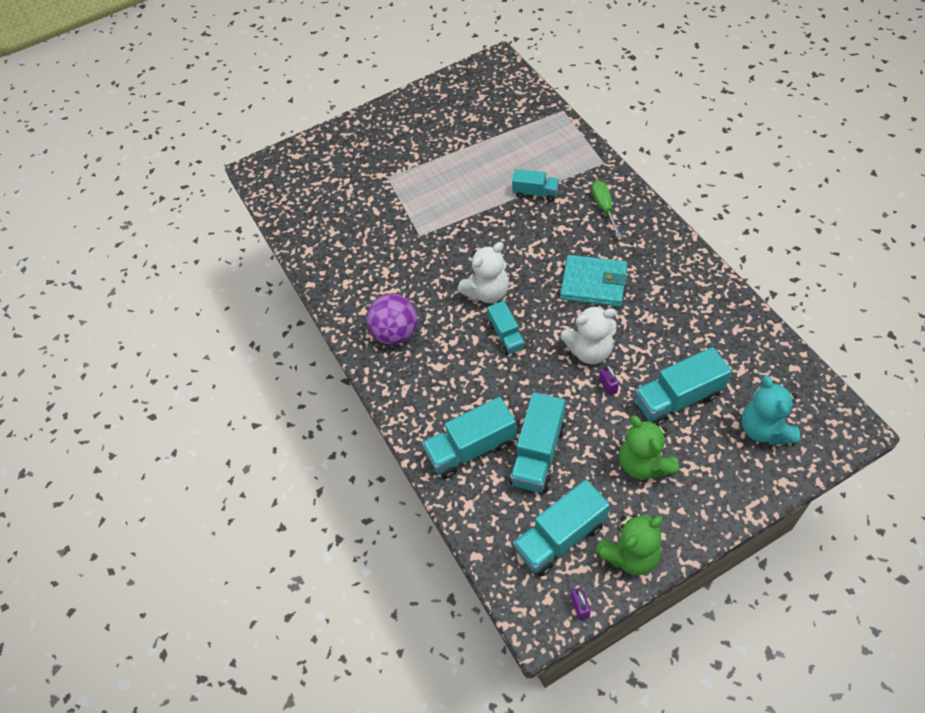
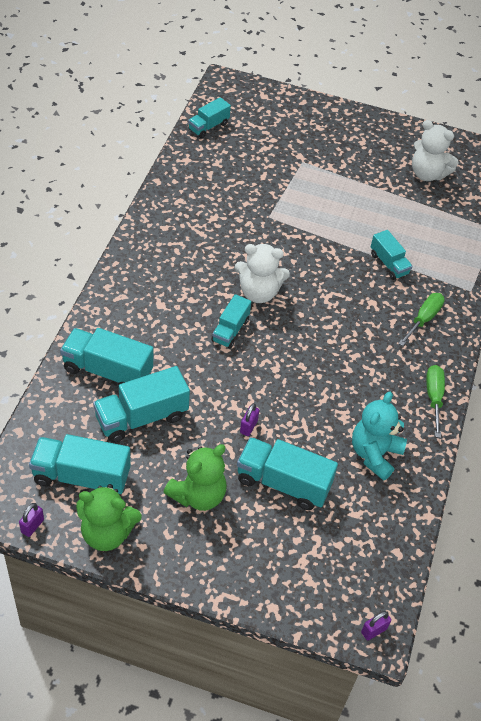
camera: 35 degrees right, 5 degrees down
(289, 212) = (208, 126): none -> turquoise truck
(395, 333) = (164, 259): purple ball -> none
(589, 350) = (270, 394): white teddy bear -> white teddy bear (427, 174)
(593, 283) = (339, 357): turquoise wallet -> none
(644, 464) = (198, 495): green teddy bear -> green teddy bear turned 150 degrees counterclockwise
(679, 251) = (434, 398): none -> green screwdriver
(764, 429) = (312, 564): turquoise teddy bear -> turquoise teddy bear (374, 454)
(849, 429) = (374, 630): none -> purple padlock

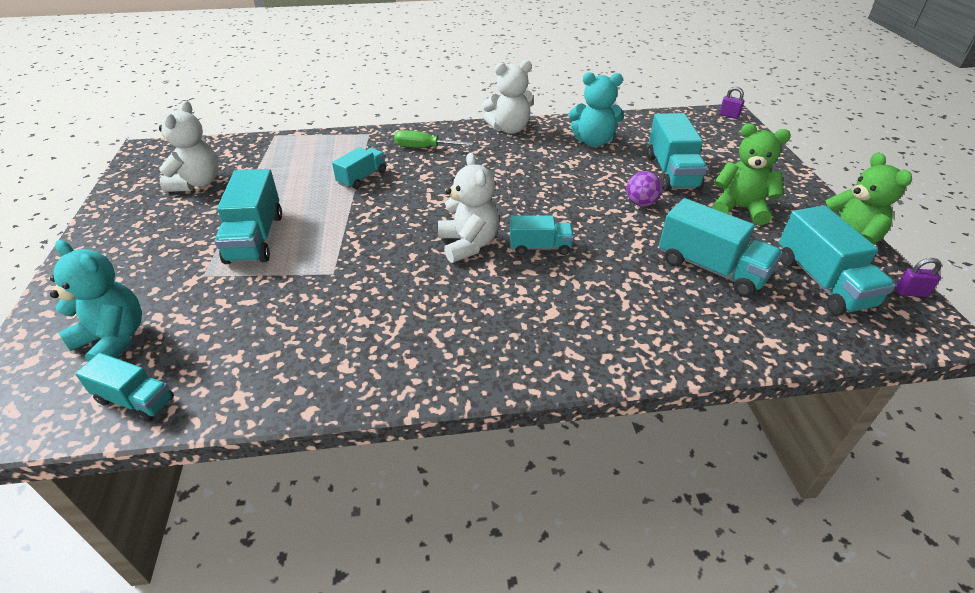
camera: 110 degrees left, 10 degrees down
(107, 371) = (688, 317): turquoise truck -> turquoise truck (255, 238)
(248, 427) = (641, 203): purple padlock -> purple ball
(262, 123) = (114, 340): none -> turquoise teddy bear
(434, 398) = (509, 129): green screwdriver -> white teddy bear

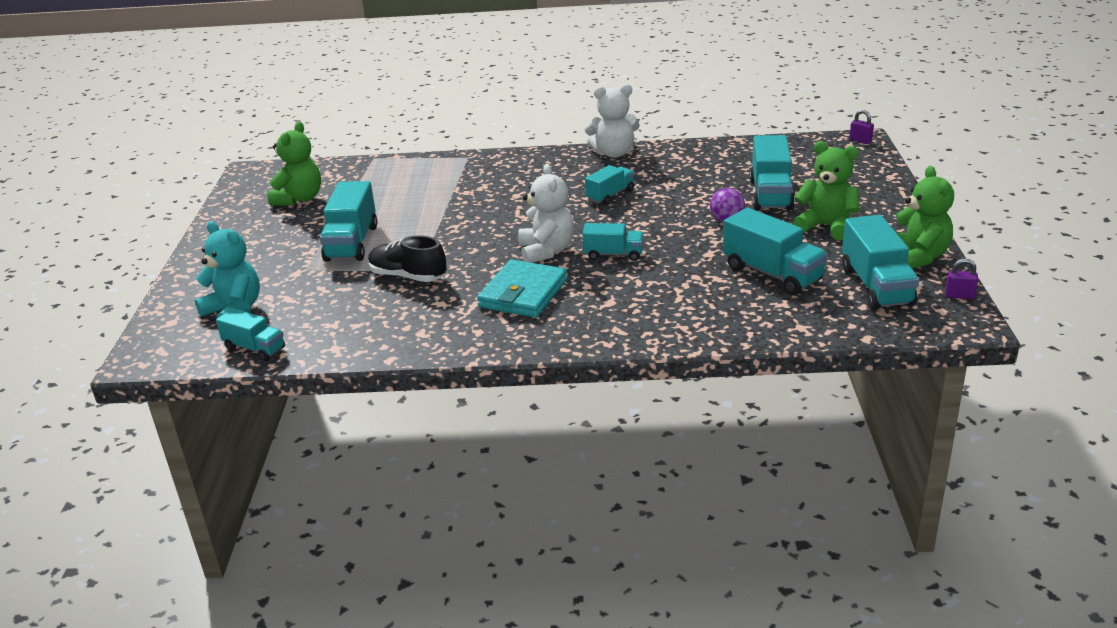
camera: 10 degrees right, 10 degrees down
(197, 183) = (299, 199): white teddy bear -> green teddy bear
(321, 282) = (408, 276): none -> black shoe
(362, 178) = (455, 196): turquoise truck -> turquoise truck (610, 195)
(424, 148) = (521, 170): green screwdriver -> none
(454, 303) = (523, 293): none -> turquoise wallet
(593, 141) = (699, 165): turquoise teddy bear -> none

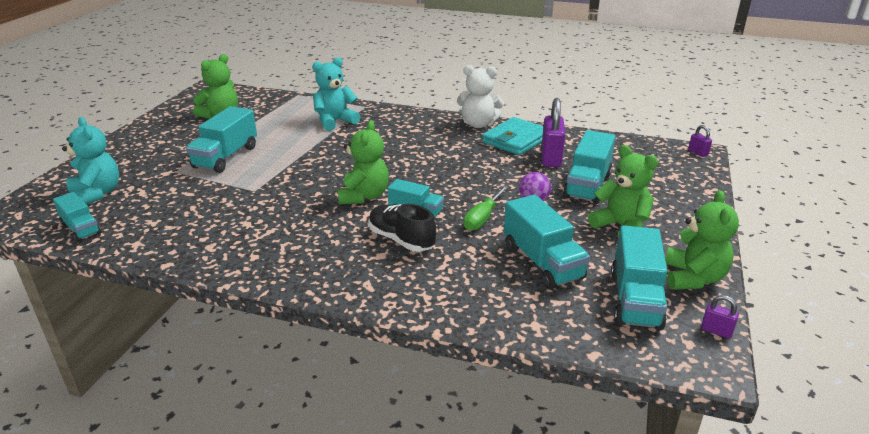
camera: 15 degrees right, 0 degrees up
(408, 276) = (242, 194): black shoe -> black shoe (401, 240)
(446, 180) = (335, 121): none -> turquoise teddy bear
(523, 293) = (316, 230): turquoise wallet -> turquoise wallet (515, 140)
(546, 251) = (364, 196): white teddy bear -> green teddy bear
(610, 195) = (450, 159): turquoise truck -> none
(687, 246) = (482, 218): none -> green screwdriver
(716, 175) = (551, 158): none -> purple padlock

